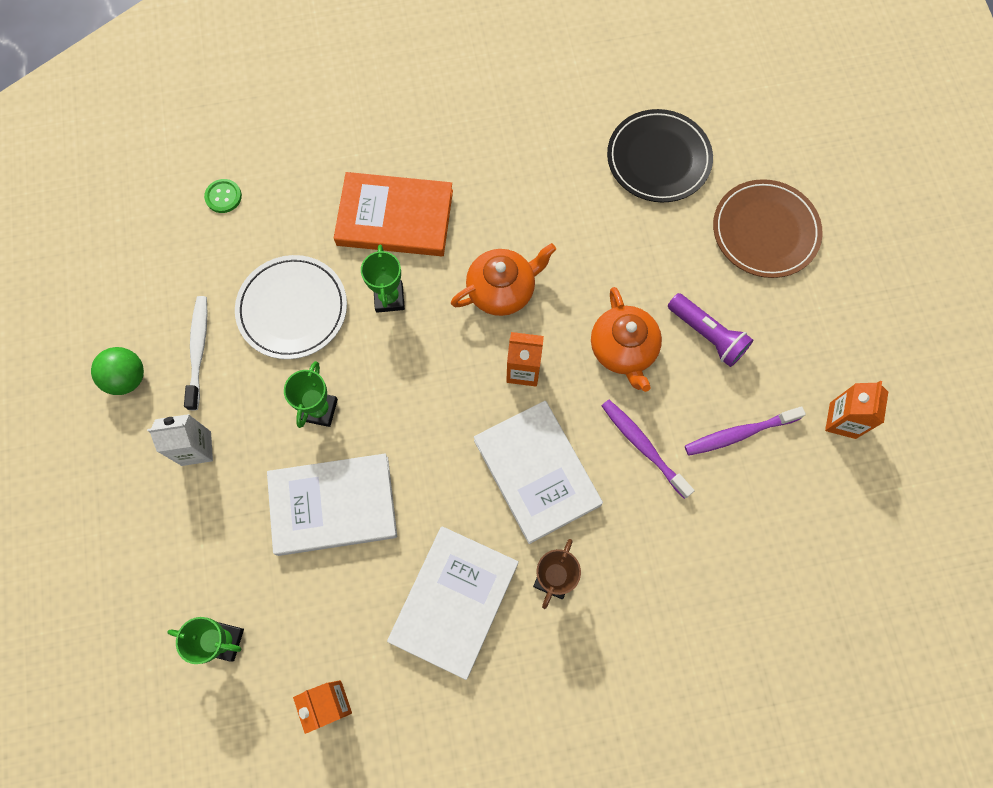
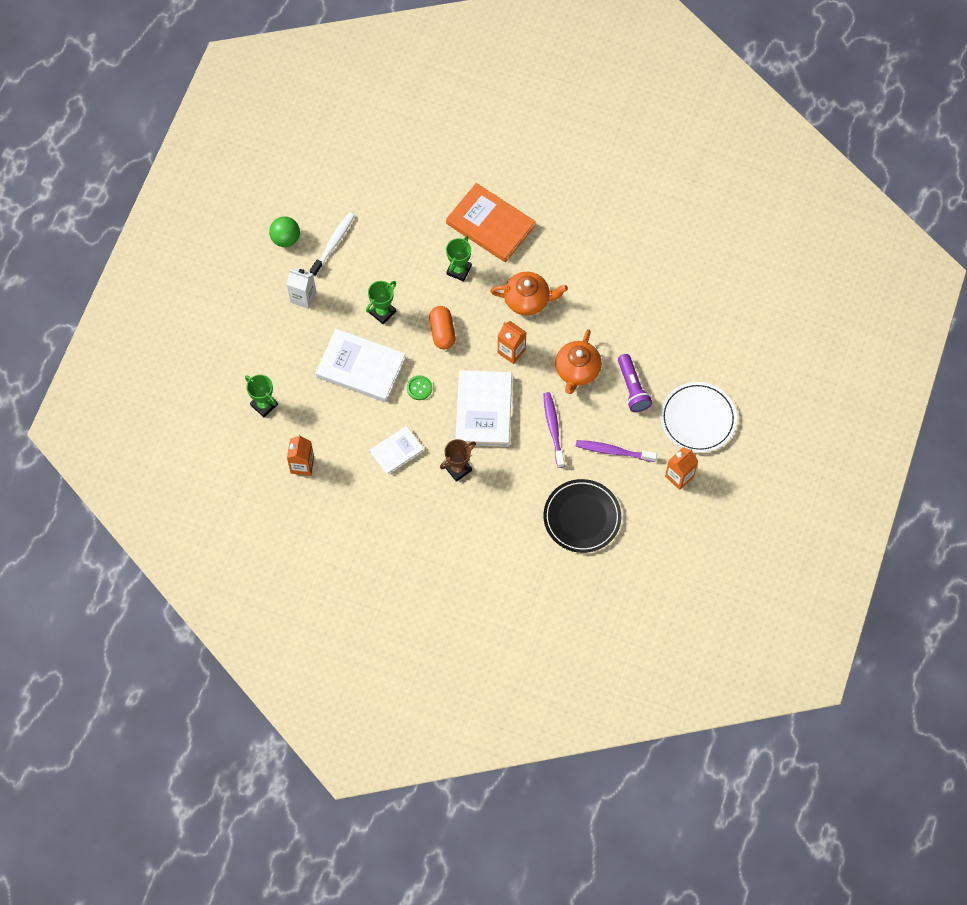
camera: 30 degrees right, 5 degrees down
(223, 197) = (396, 160): green button -> green button (419, 388)
(292, 309) = (399, 247): white plate -> white plate (698, 419)
(416, 394) = (442, 332): none -> orange capsule
(454, 601) = (397, 451): white book -> white book, size x0.58
(658, 159) = (674, 271): black plate -> black plate (582, 517)
(765, 231) = (710, 348): brown plate -> none

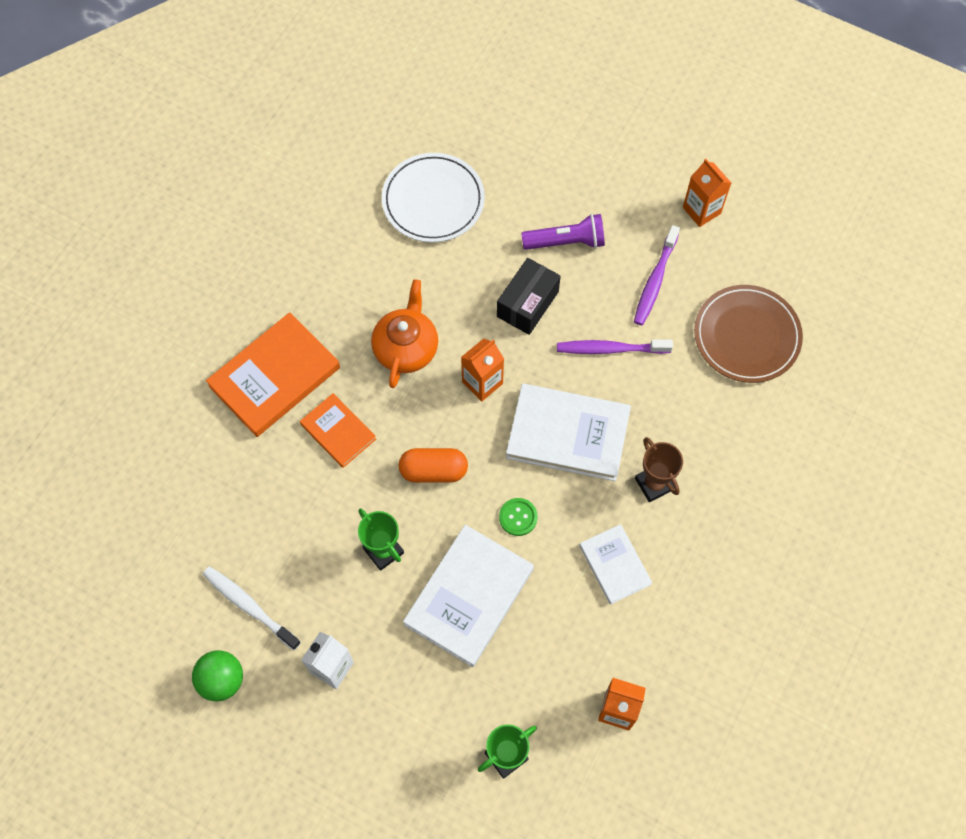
camera: 80 degrees left, 0 degrees up
(459, 270) = (338, 432): green trophy -> orange book
(577, 370) = (527, 304): orange teapot -> black box
(582, 517) = (747, 336): black plate -> brown plate
(698, 419) = (623, 174): white plate -> white plate (433, 200)

